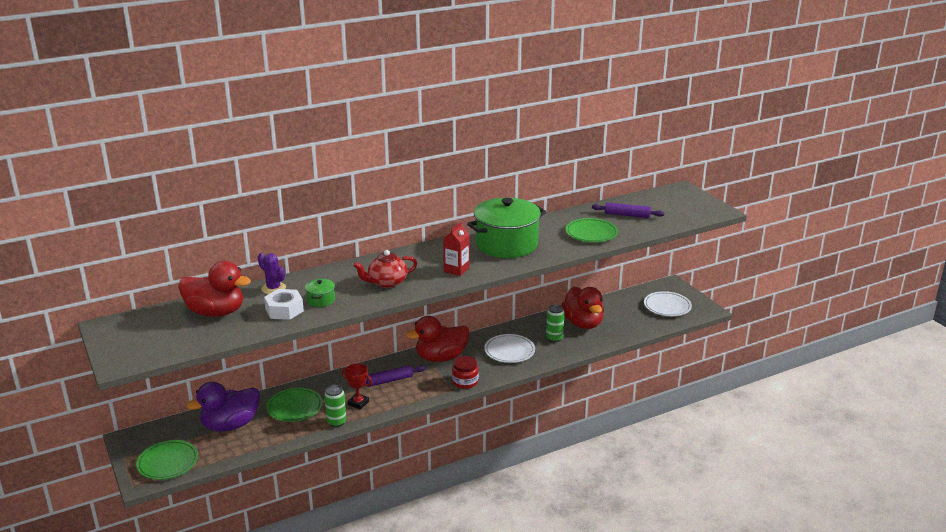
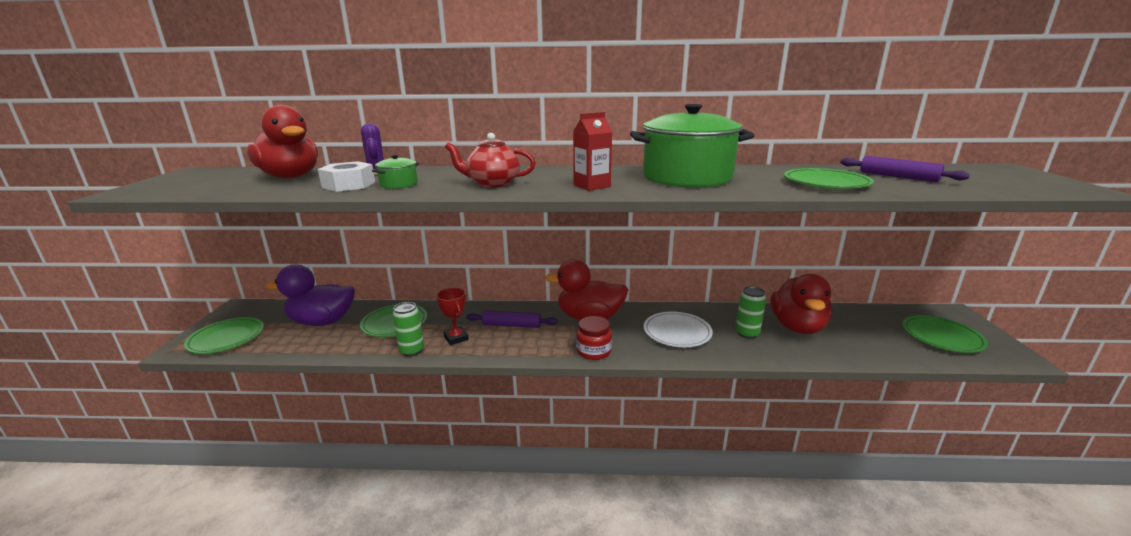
camera: 30 degrees right, 5 degrees down
(667, 306) = (941, 337): white plate -> green plate

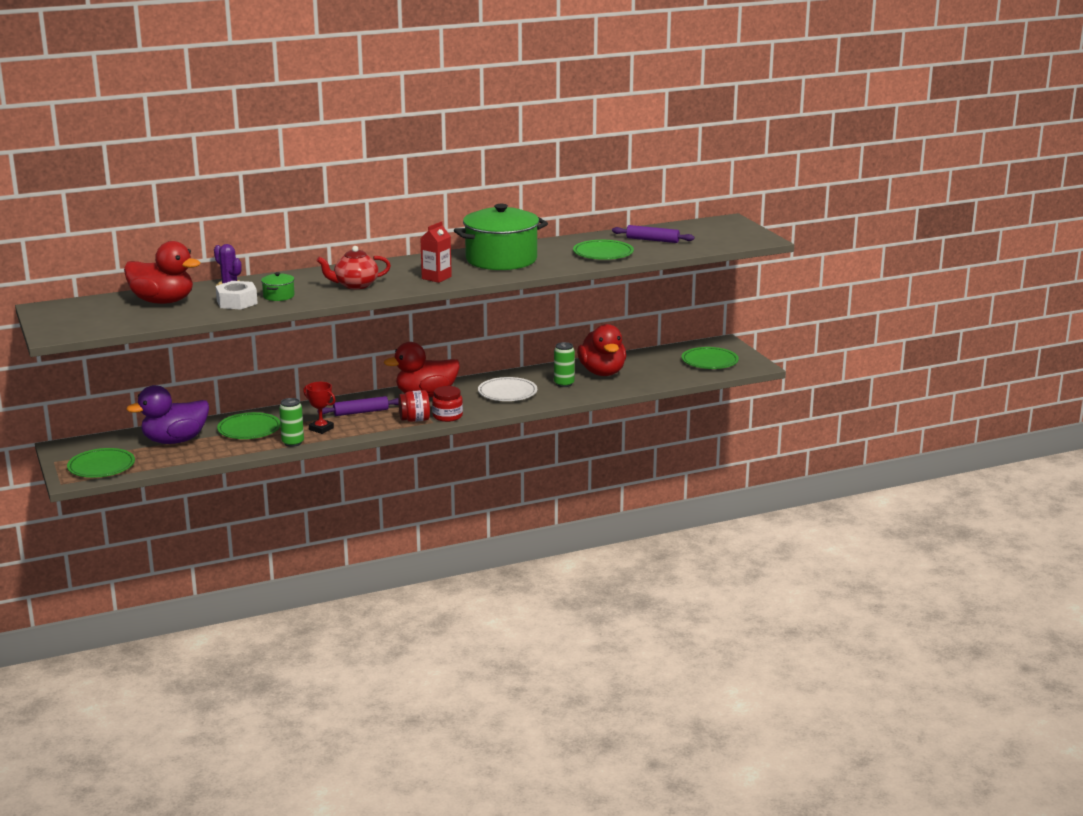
camera: 25 degrees left, 0 degrees up
(555, 348) = (414, 420): none -> red jar

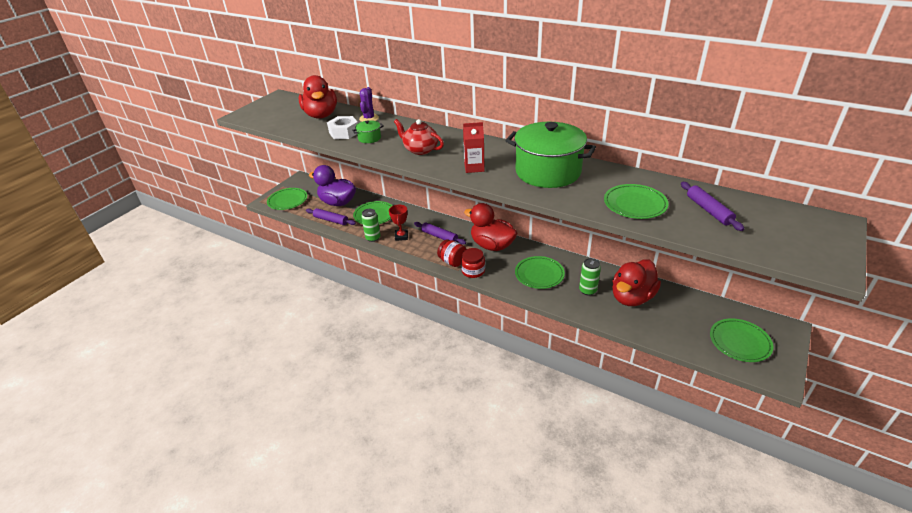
camera: 55 degrees right, 15 degrees up
(206, 454) = (331, 220): none -> purple rolling pin
(507, 393) = (539, 274): white plate -> green plate

